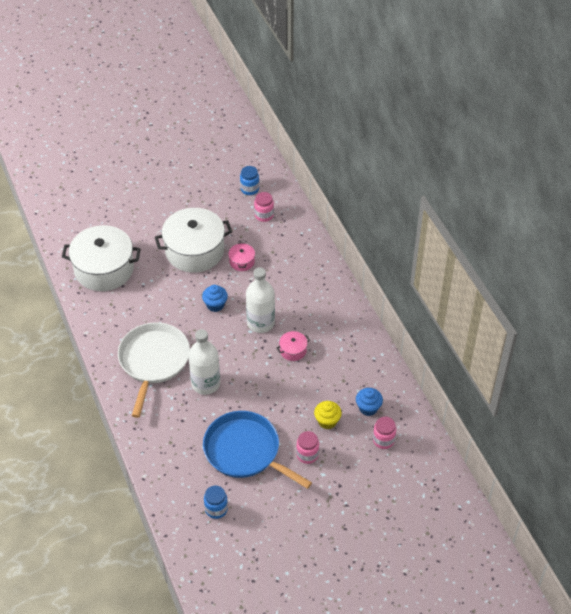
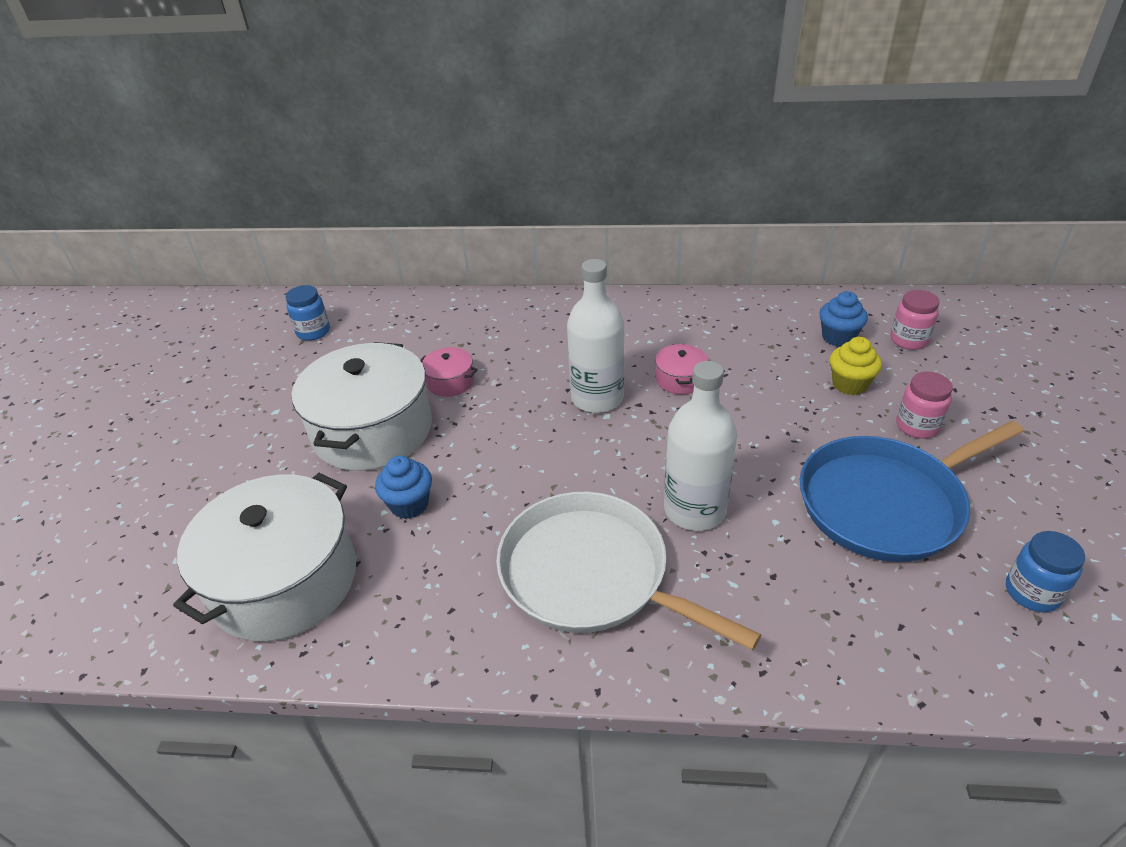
camera: 60 degrees left, 10 degrees down
(215, 305) = (517, 440): blue cupcake -> blue cupcake (409, 504)
(264, 215) = (380, 332): pink jar -> none

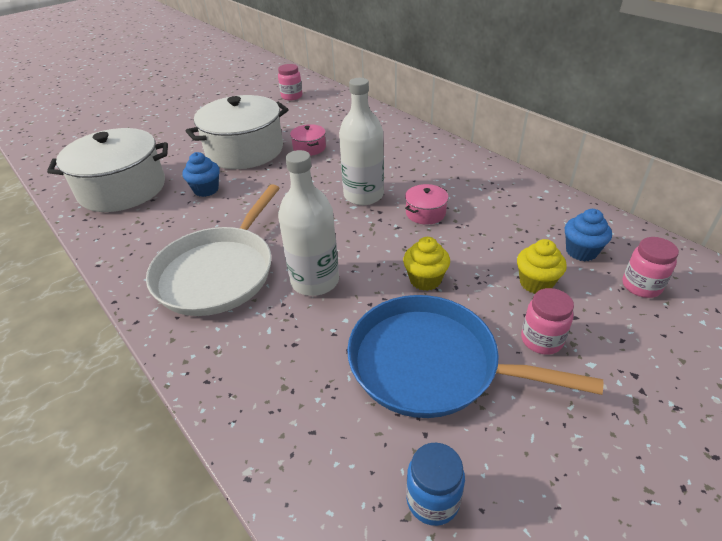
camera: 45 degrees right, 0 degrees up
(313, 332) = (291, 96): blue jar -> pink jar
(591, 574) = (218, 272): white pan -> white pan turned 150 degrees counterclockwise
(776, 439) = (425, 280): none -> yellow cupcake

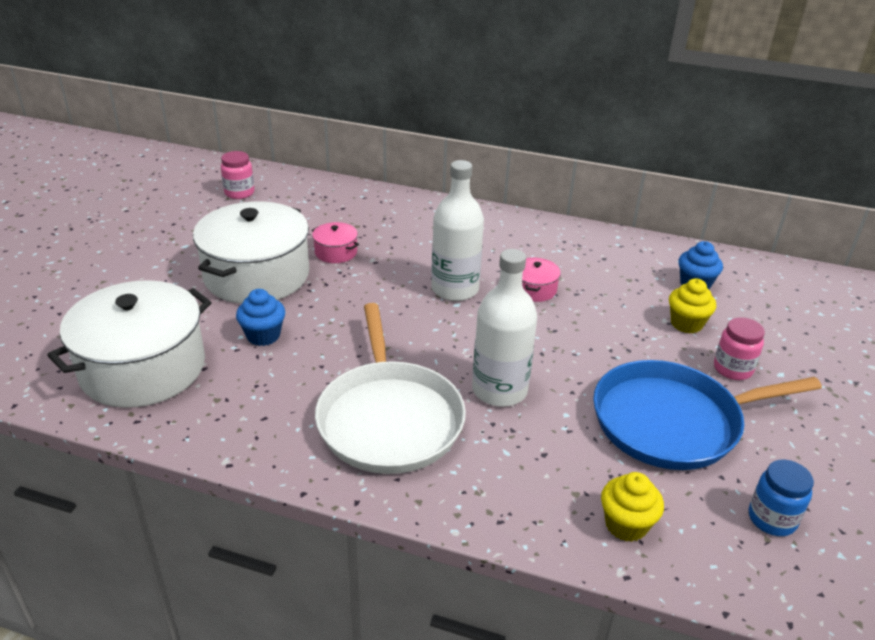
camera: 35 degrees left, 5 degrees down
(425, 280) = (597, 353): yellow cupcake -> yellow cupcake (626, 525)
(641, 286) = (760, 299): pink jar -> none

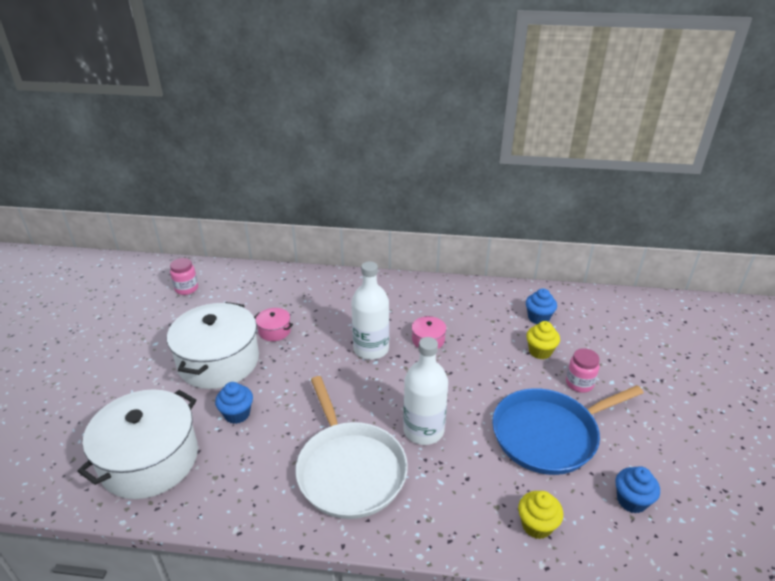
camera: 10 degrees left, 0 degrees up
(772, 519) = (631, 500): blue jar -> blue cupcake

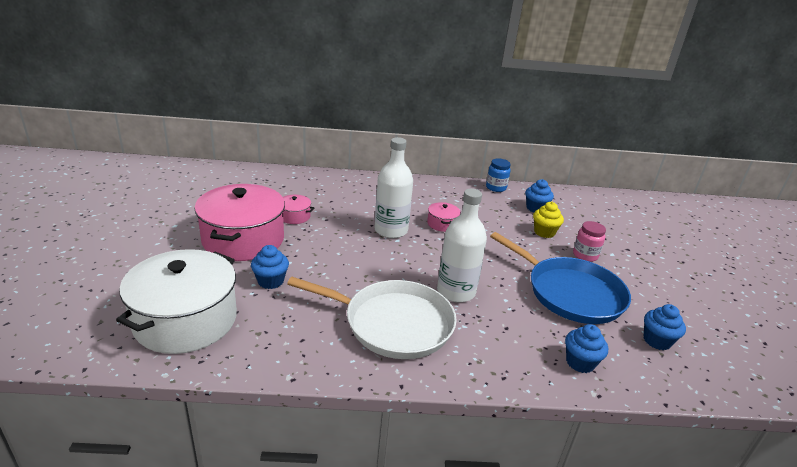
camera: 10 degrees left, 5 degrees down
(186, 289) = (199, 183): pink jar -> none
(218, 361) = (243, 239): white pot -> pink pot
(349, 469) = (393, 323): white pan -> white pan turned 45 degrees counterclockwise
(499, 289) = (496, 188): none -> blue jar
(536, 525) = (580, 362): yellow cupcake -> blue cupcake
(549, 434) = (570, 293): blue pan -> blue pan turned 105 degrees counterclockwise

